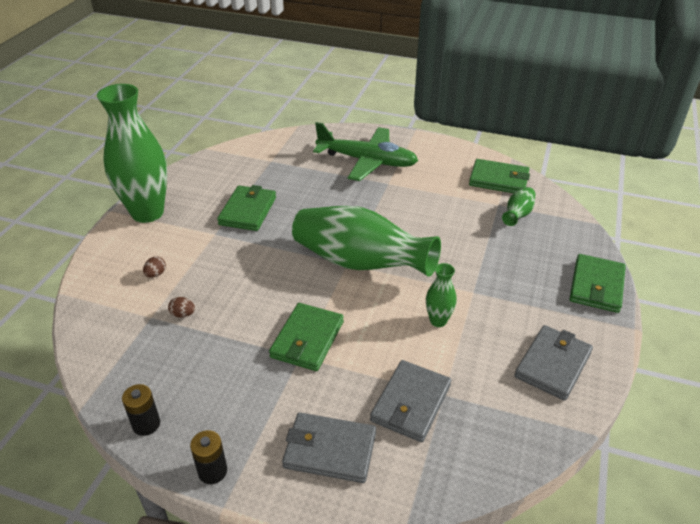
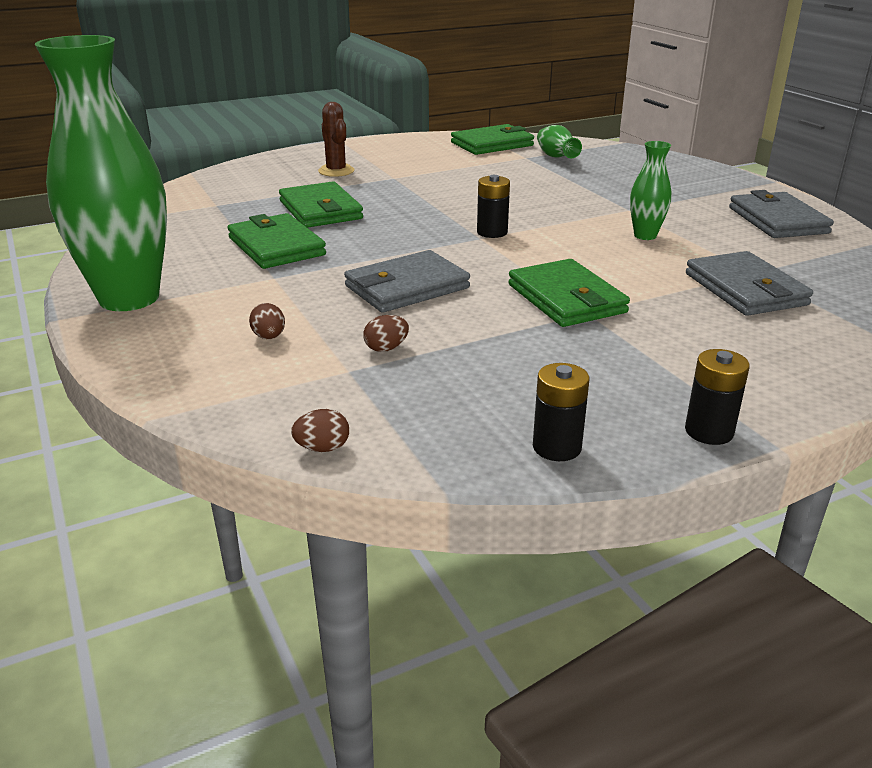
camera: 45 degrees left, 10 degrees down
(80, 353) = (322, 448): none -> brown egg
(329, 450) = (762, 351): grey wallet -> grey wallet (406, 287)
(360, 263) = (492, 232): green vase -> black battery
(367, 161) = (336, 171): green plane -> brown cactus
(596, 286) = (702, 171): green wallet -> green wallet (320, 210)

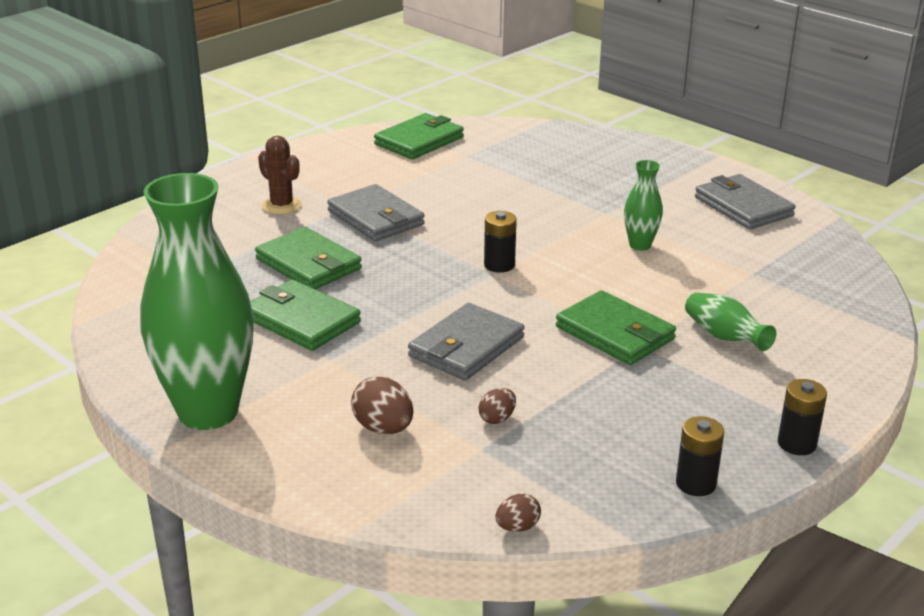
camera: 20 degrees left, 0 degrees up
(269, 337) = (383, 428): brown egg -> brown egg, size x1.65
(556, 157) = (496, 151): green vase -> green vase (724, 337)
(745, 289) = (755, 294): grey wallet -> grey wallet (376, 218)

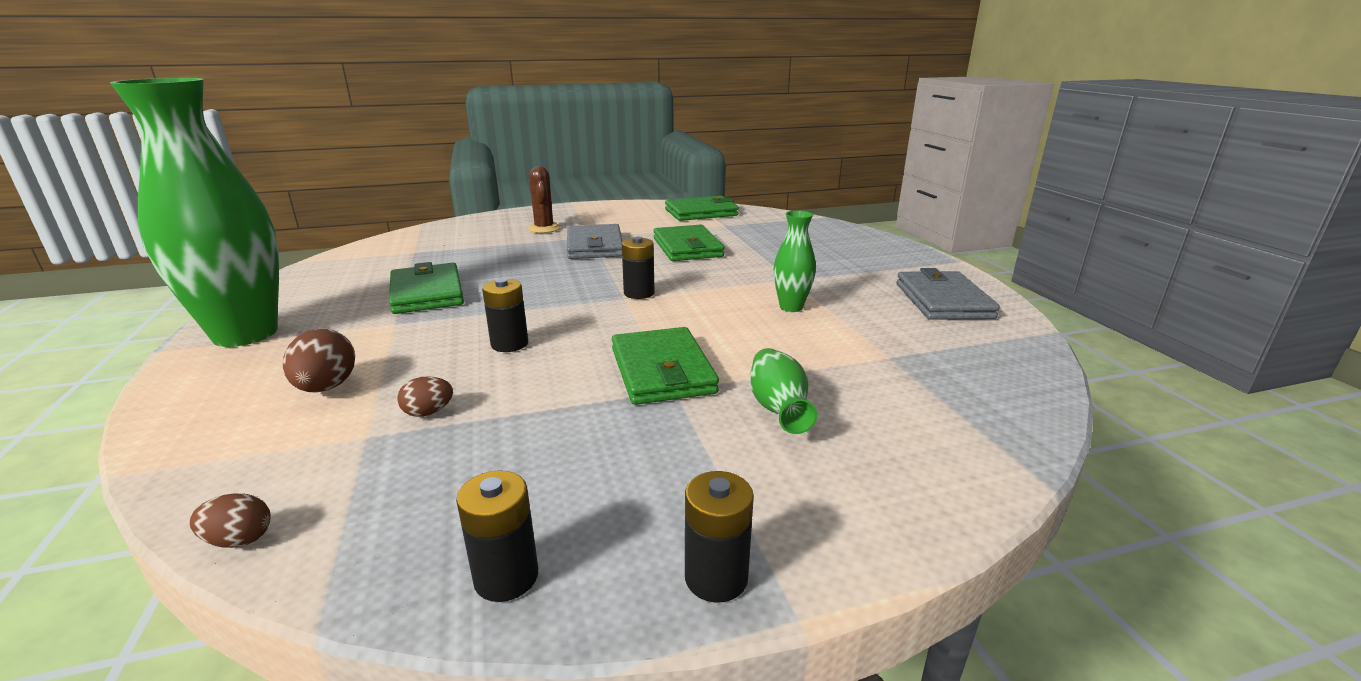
camera: 30 degrees right, 5 degrees down
(308, 264) = (498, 262): green wallet -> green wallet (687, 247)
(466, 347) = (509, 344): grey wallet -> black battery

